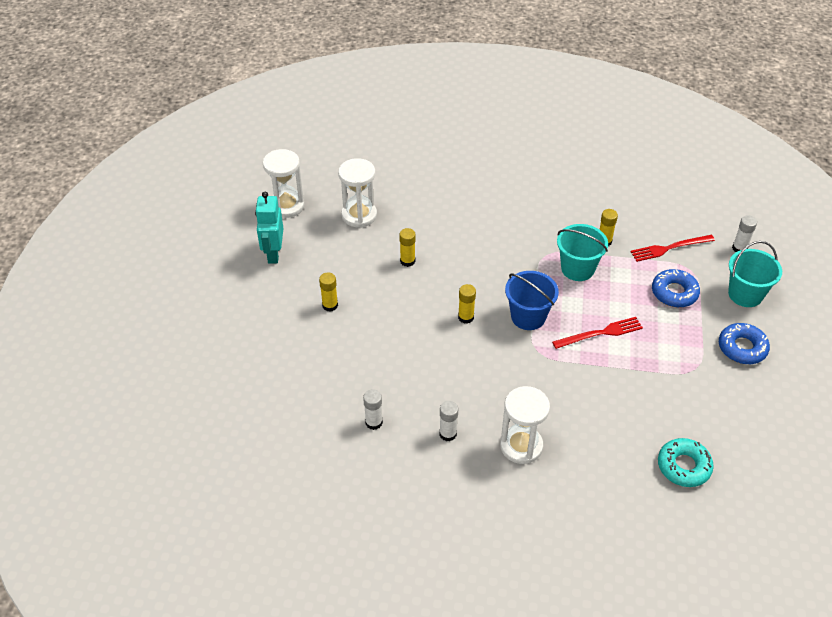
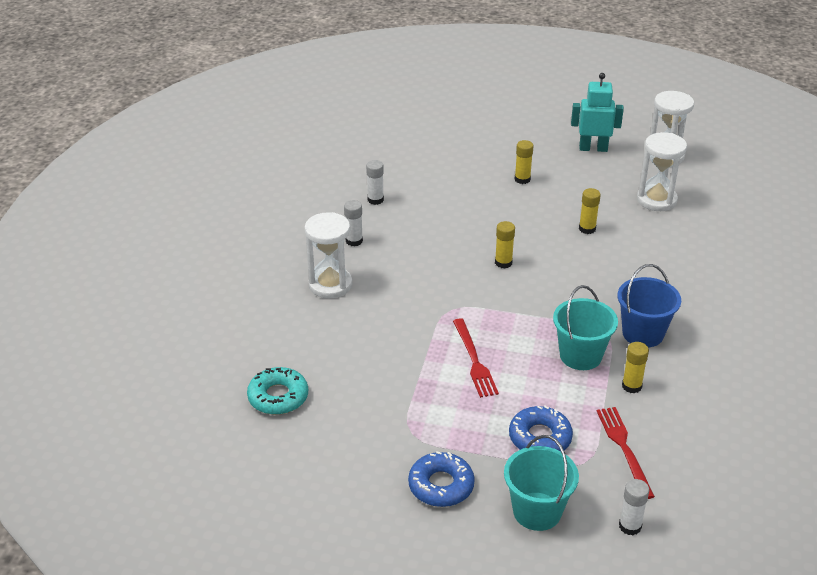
camera: 95 degrees right, 10 degrees down
(528, 317) = (502, 307): blue bucket -> blue bucket (643, 333)

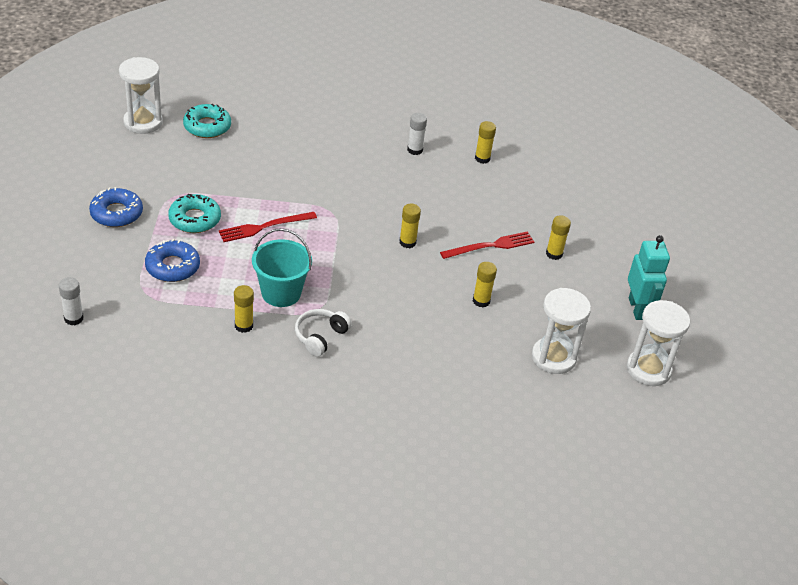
camera: 75 degrees right, 5 degrees up
(330, 285) = (349, 141): white hourglass -> white hourglass (143, 122)
(375, 200) = (482, 158): white glue stick -> yellow glue stick
(457, 416) = (195, 219): none -> turquoise donut
(537, 511) = (90, 265): turquoise bucket -> none
(624, 448) = (163, 318): red fork -> red fork (490, 246)
(643, 333) = (320, 336): blue bucket -> white headphones

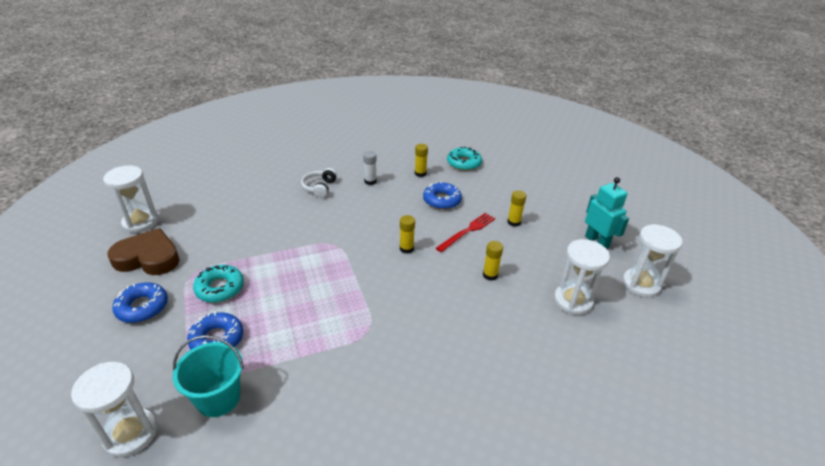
camera: 20 degrees left, 5 degrees down
(73, 318) = (131, 434): white glue stick -> white hourglass
(138, 165) = (148, 258): none -> brown heart
(207, 126) = (199, 210): turquoise donut -> turquoise donut (464, 163)
(244, 326) = (310, 372): yellow glue stick -> none
(264, 227) = (285, 274): red fork -> none
(281, 293) = (328, 327): turquoise bucket -> turquoise bucket (218, 398)
(320, 336) = (384, 355): white headphones -> white headphones (319, 187)
(485, 200) = (442, 200): none -> blue donut

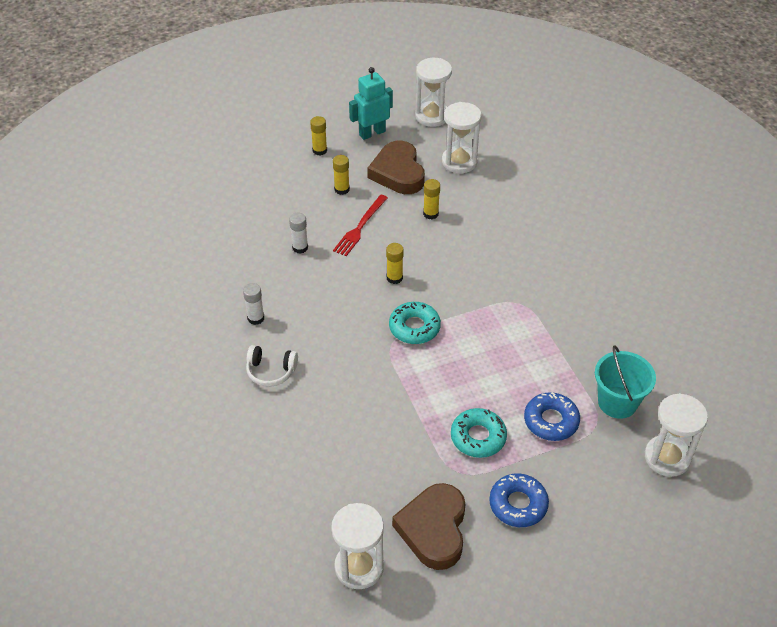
camera: 90 degrees left, 10 degrees up
(420, 173) = (237, 268): yellow glue stick -> yellow glue stick (319, 150)
(442, 200) = (300, 247): blue donut -> white glue stick
(464, 163) = (213, 225): turquoise donut -> turquoise donut (414, 327)
(467, 231) = (360, 227): red fork -> red fork turned 105 degrees counterclockwise
(544, 256) = (398, 173): none -> brown heart

